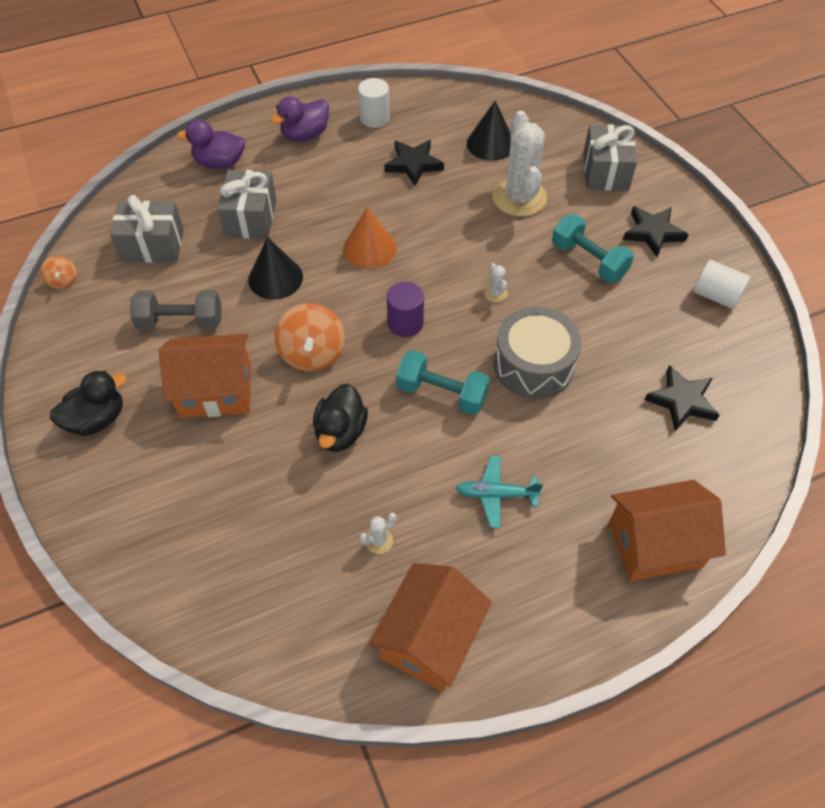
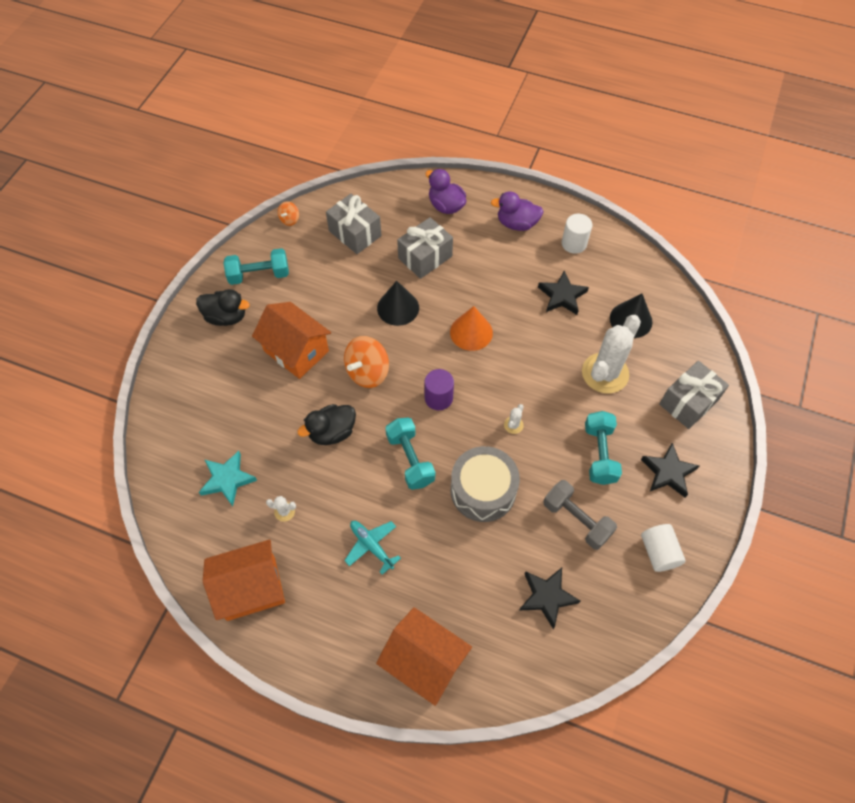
camera: 45 degrees right, 5 degrees up
(88, 354) = (259, 275): none -> turquoise dumbbell
(180, 322) = (321, 294): grey dumbbell -> grey dumbbell (576, 520)
(284, 565) = (227, 479): none -> turquoise star

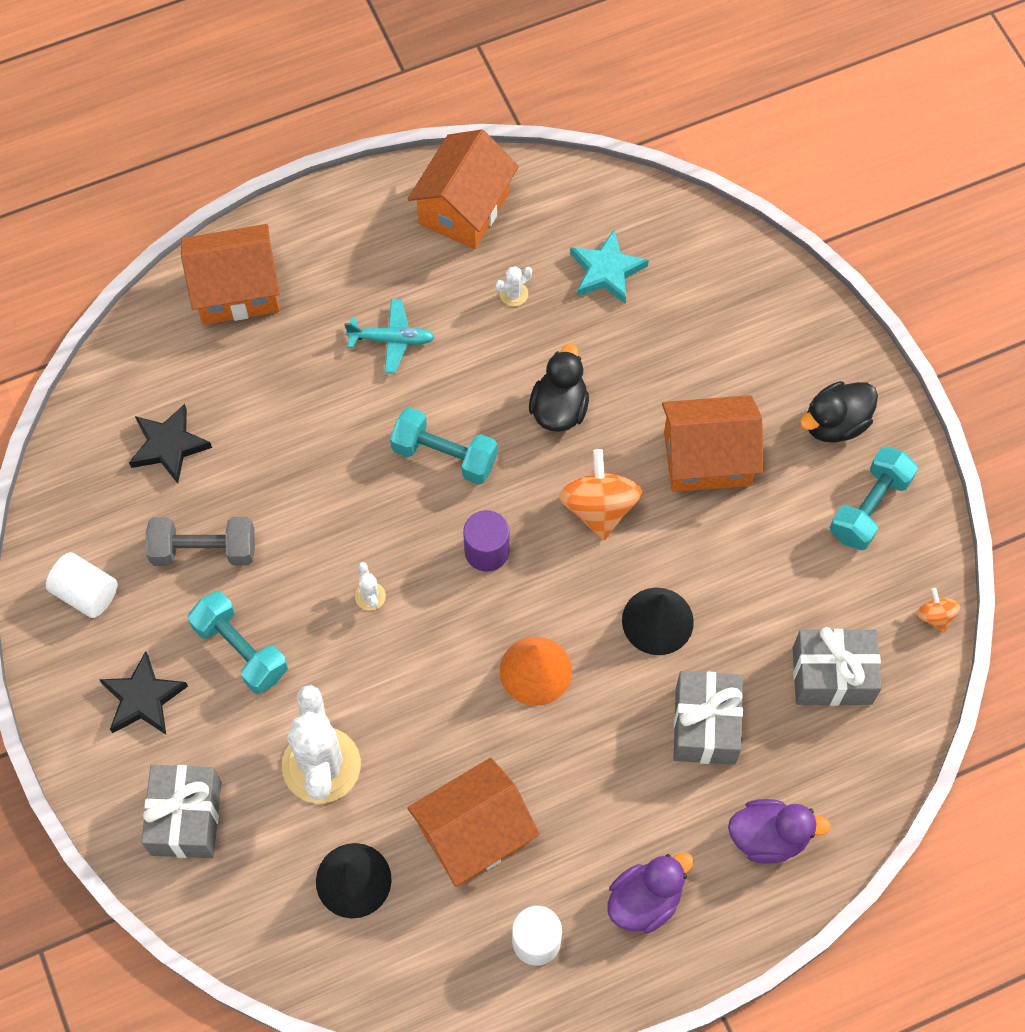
camera: 135 degrees right, 5 degrees up
(483, 490) = (333, 492): grey drum -> none
(562, 296) = (474, 834): black star -> orange house

